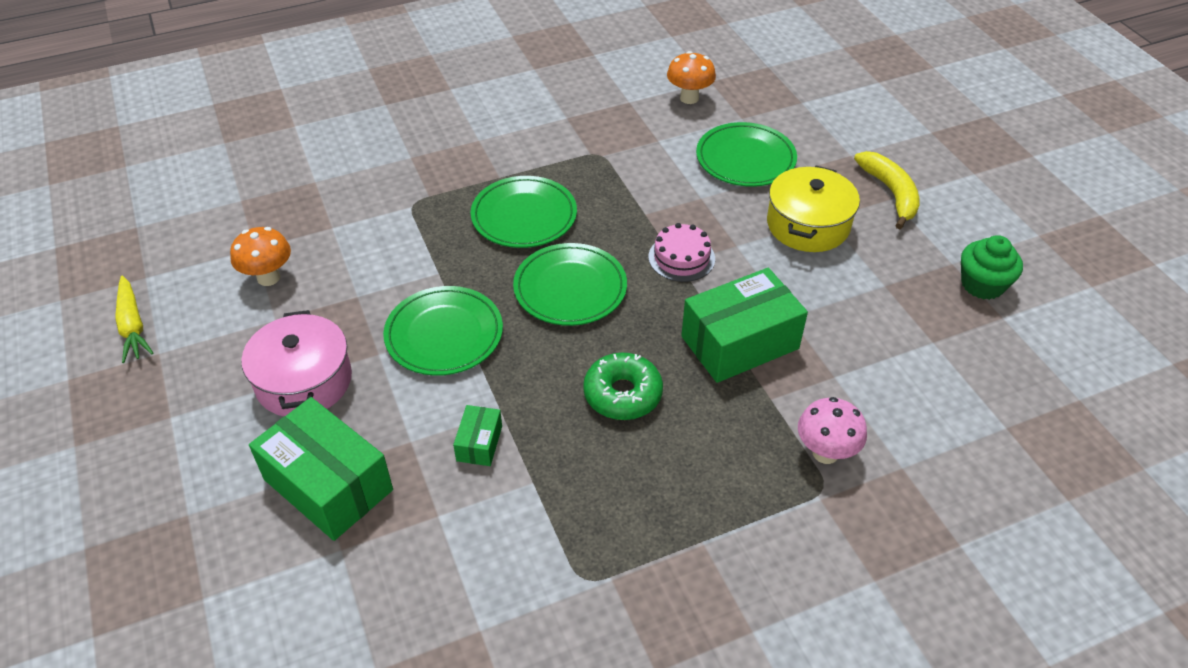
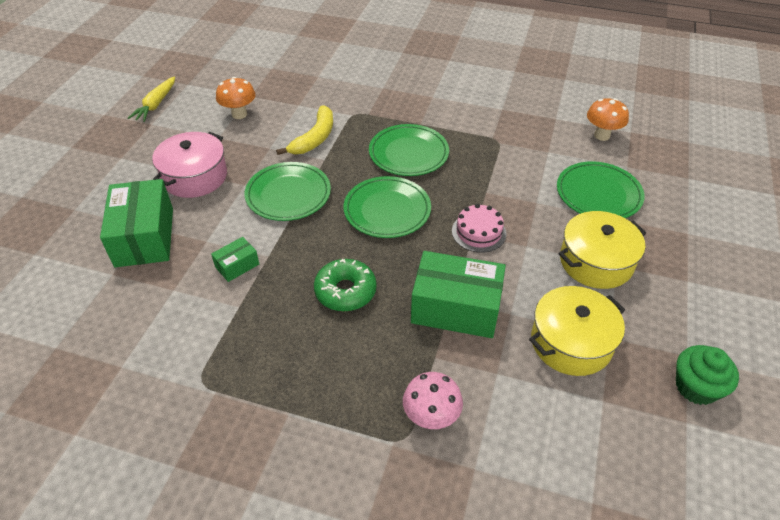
camera: 40 degrees right, 0 degrees up
(862, 309) = (571, 342): none -> yellow pot
(890, 193) = (691, 277): yellow banana -> yellow banana (314, 138)

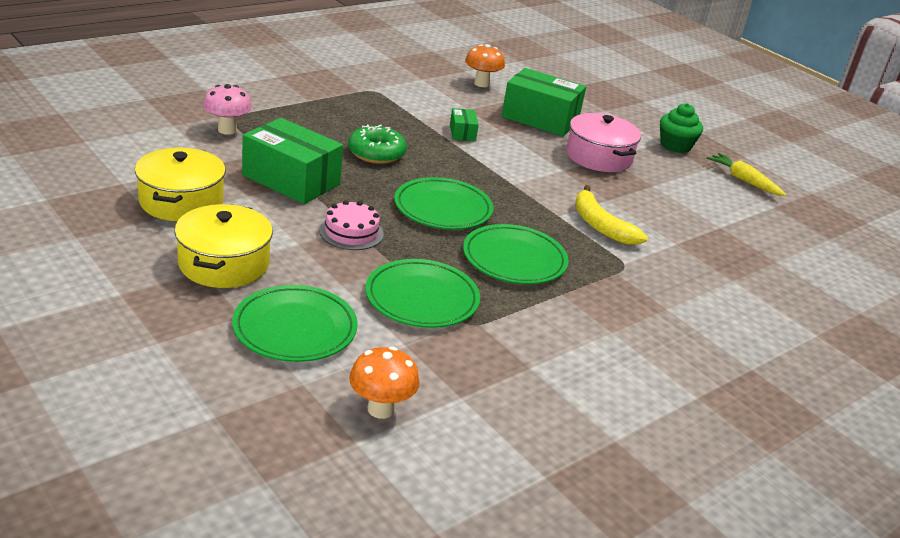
camera: 120 degrees right, 15 degrees down
(239, 114) = (686, 208): orange mushroom -> orange mushroom (481, 84)
(288, 194) = (524, 180): green plate -> green plate (422, 298)
(455, 308) = (291, 180): green box -> green box turned 75 degrees clockwise
(696, 387) = (53, 221): green cupcake -> green cupcake (675, 146)

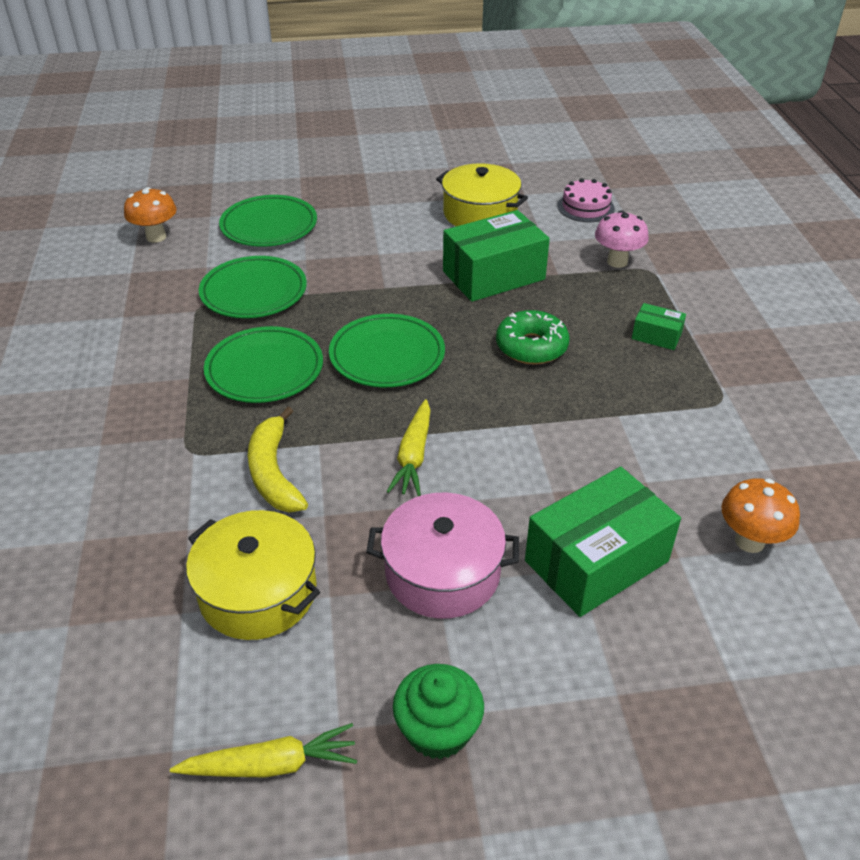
camera: 125 degrees right, 10 degrees up
(224, 264) = (373, 215): yellow pot -> yellow pot (258, 592)
(351, 232) = (379, 284): pink cake -> pink cake (585, 207)
(462, 133) = (566, 443): green box -> green box (656, 336)
(529, 179) = (413, 455): none -> yellow carrot
(600, 225) = (274, 472): yellow banana -> yellow banana turned 105 degrees counterclockwise

